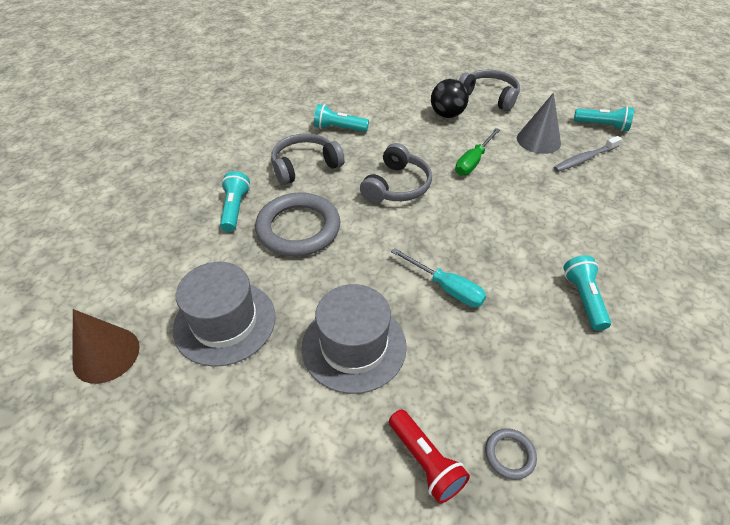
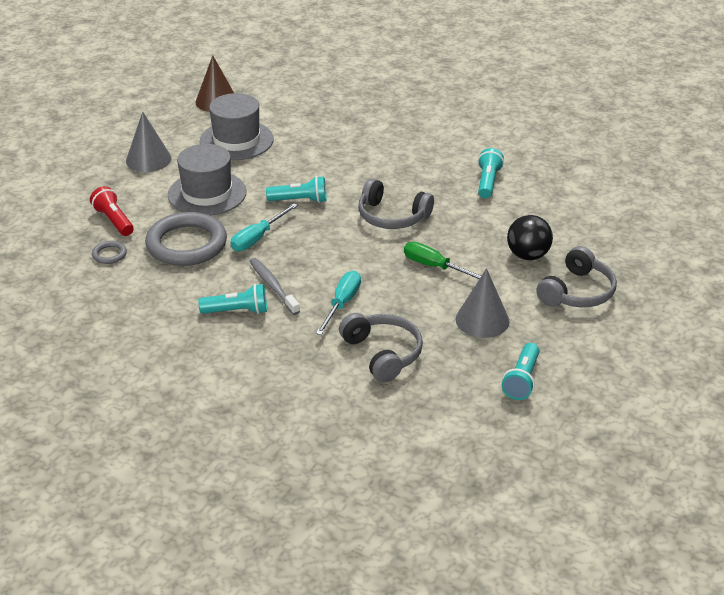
camera: 90 degrees right, 10 degrees down
(235, 209) = (358, 133): turquoise flashlight -> turquoise flashlight (300, 200)
(257, 433) = (148, 159): none -> grey cone
(298, 228) = (333, 165): grey ring -> grey ring (186, 244)
(305, 166) = (420, 164): grey headphones -> grey headphones (383, 353)
(425, 461) = (114, 221): red flashlight -> red flashlight turned 90 degrees clockwise
(544, 219) = (342, 304): none -> turquoise screwdriver
(584, 159) = (447, 350): grey toothbrush -> grey toothbrush (273, 286)

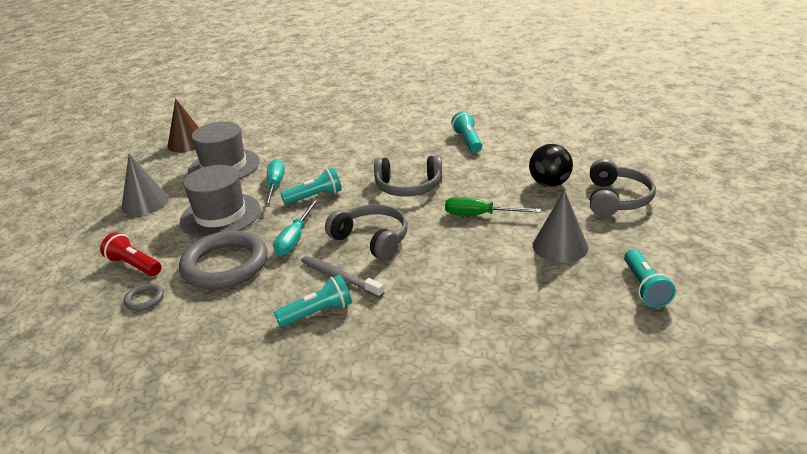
camera: 20 degrees left, 5 degrees down
(342, 304) = (419, 272): turquoise screwdriver -> turquoise screwdriver (275, 185)
(383, 353) = (496, 306): grey headphones -> grey headphones (372, 239)

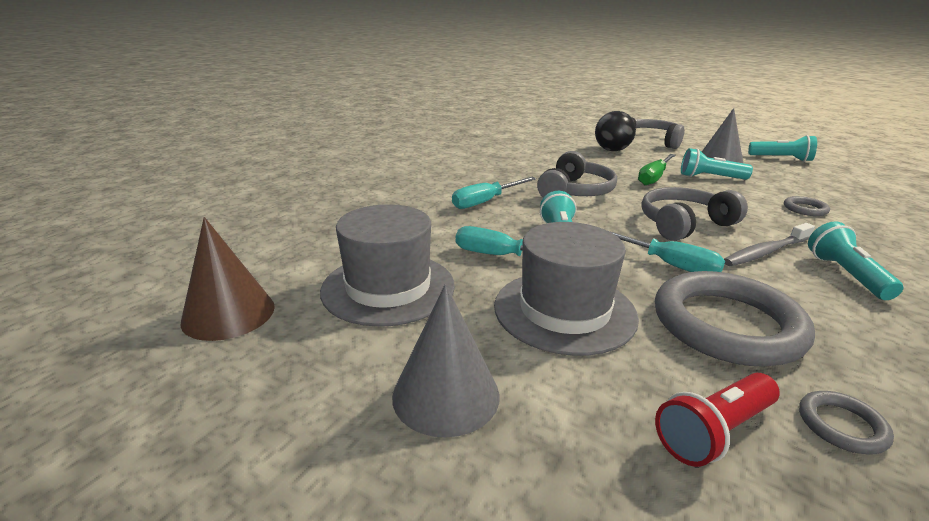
camera: 70 degrees left, 5 degrees down
(358, 160) = (486, 201): none -> turquoise screwdriver
(459, 299) = (805, 209): none -> grey ring
(468, 141) = (500, 156): turquoise flashlight -> turquoise flashlight (710, 177)

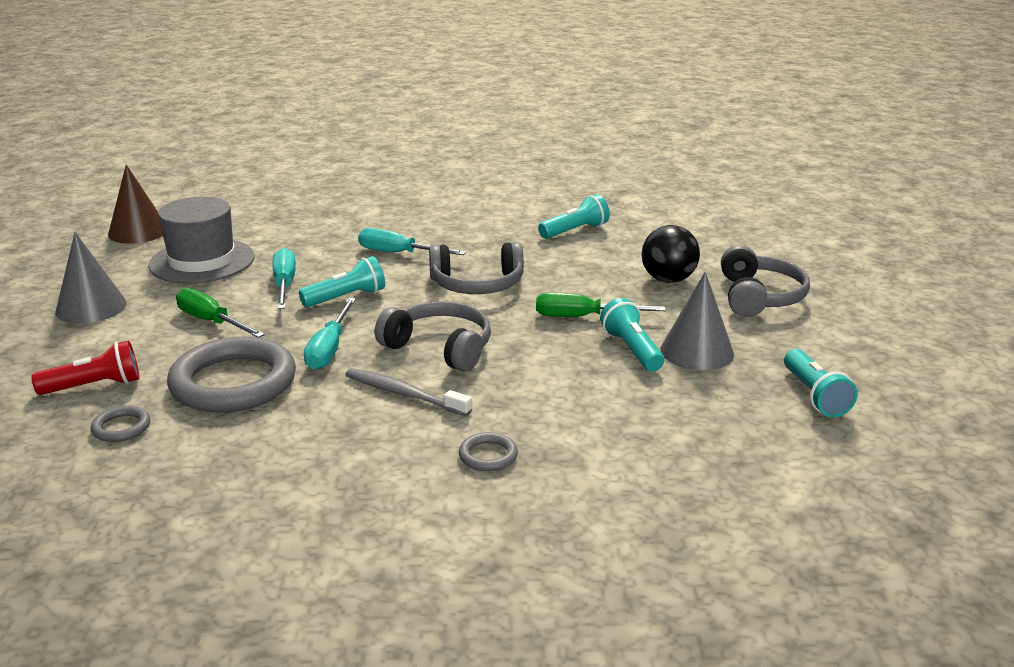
camera: 60 degrees right, 0 degrees up
(564, 311) = (211, 322): grey hat -> green screwdriver
(714, 432) = (94, 386): red flashlight -> red flashlight turned 135 degrees clockwise
(805, 209) = (576, 415): grey ring -> grey ring (488, 455)
(846, 275) = (383, 437): turquoise flashlight -> turquoise flashlight (575, 231)

